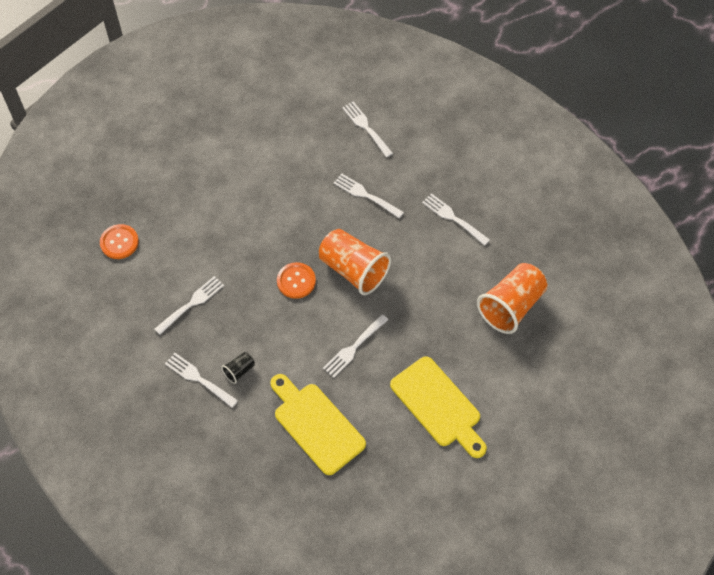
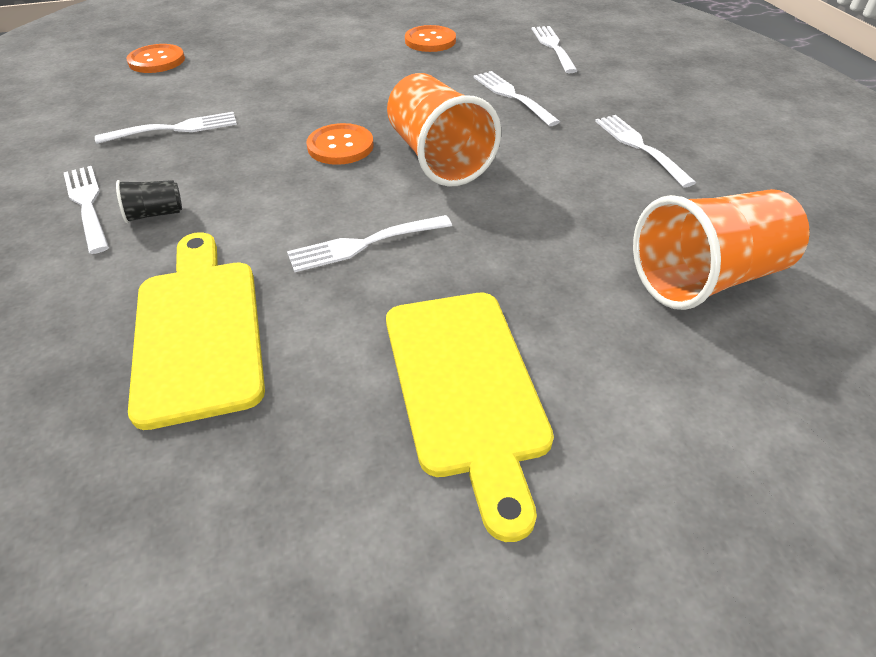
camera: 25 degrees right, 15 degrees down
(283, 149) = (430, 41): none -> orange button

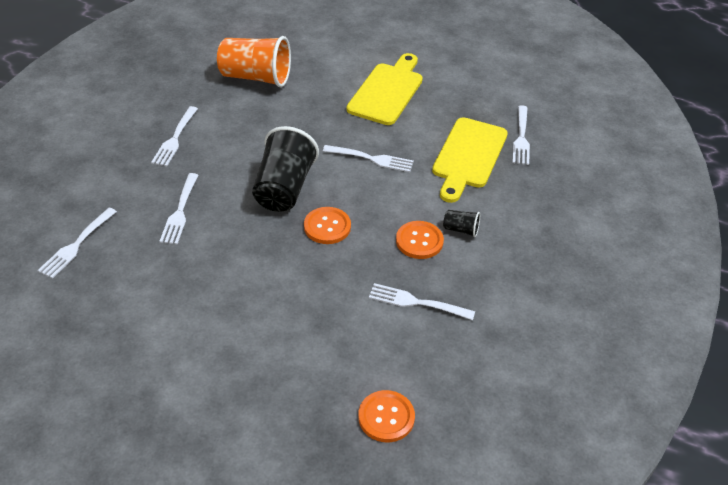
camera: 145 degrees left, 0 degrees up
(88, 205) = (495, 256): white fork -> white fork (521, 137)
(430, 41) = (147, 309): orange button -> orange button (419, 241)
(438, 158) = (284, 188): orange cup -> black cup

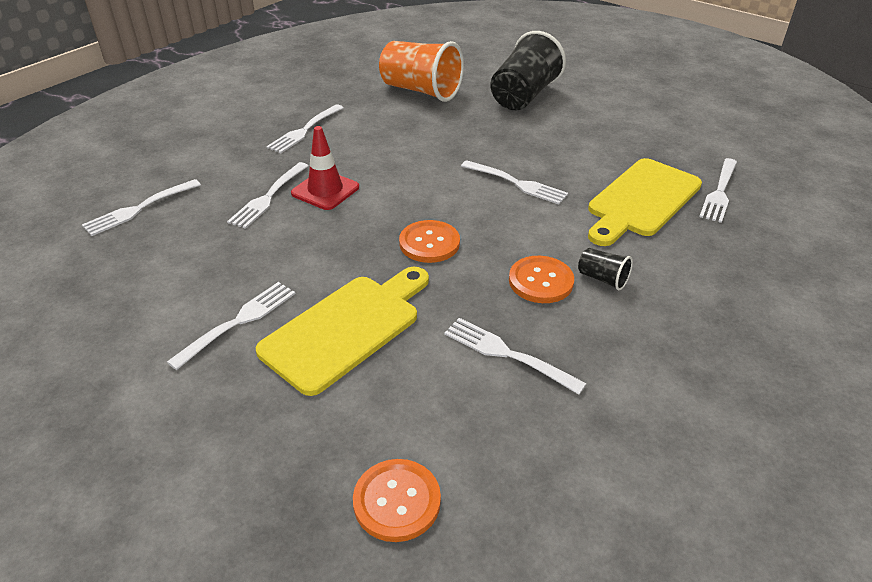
camera: 20 degrees right, 5 degrees down
(216, 323) = (238, 322): none -> white fork
(223, 195) = (325, 190): none -> red traffic cone
(284, 188) = (398, 195): black cup -> black cup (523, 96)
(387, 91) = (564, 123): yellow cutting board -> yellow cutting board (346, 328)

